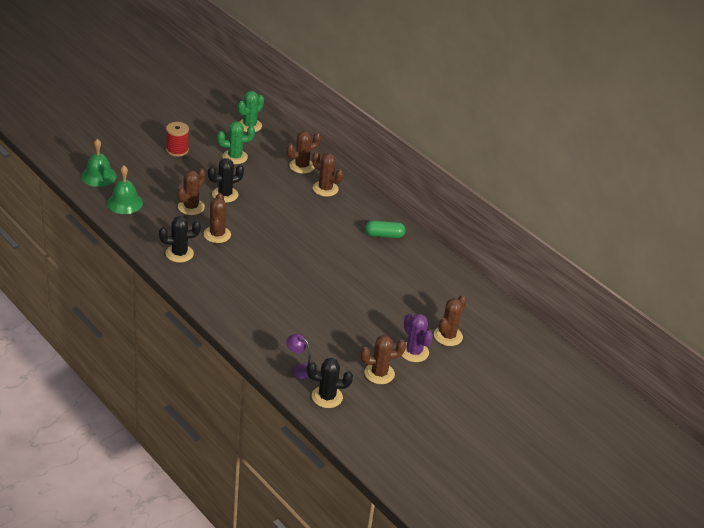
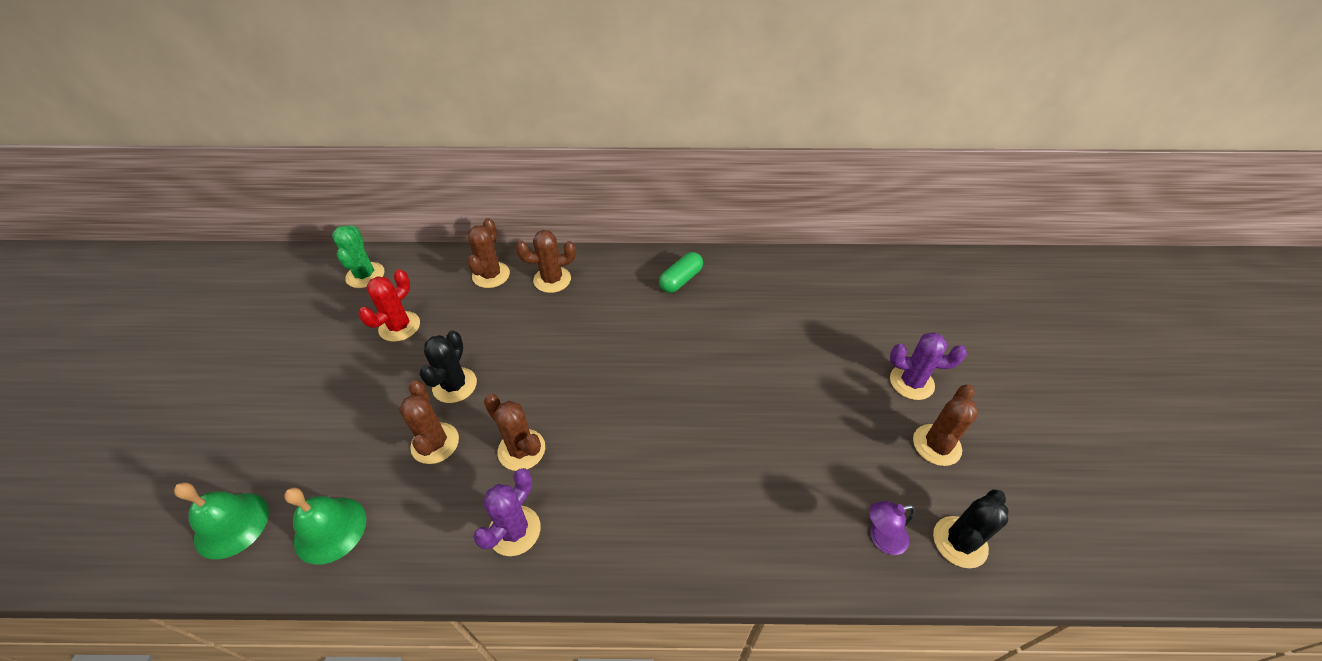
camera: 45 degrees left, 10 degrees up
(177, 150) = (310, 380): red spool -> none
(179, 253) = (514, 530): black cactus -> purple cactus
(235, 157) = (399, 326): green cactus -> red cactus
(448, 336) = (899, 333): brown cactus -> none

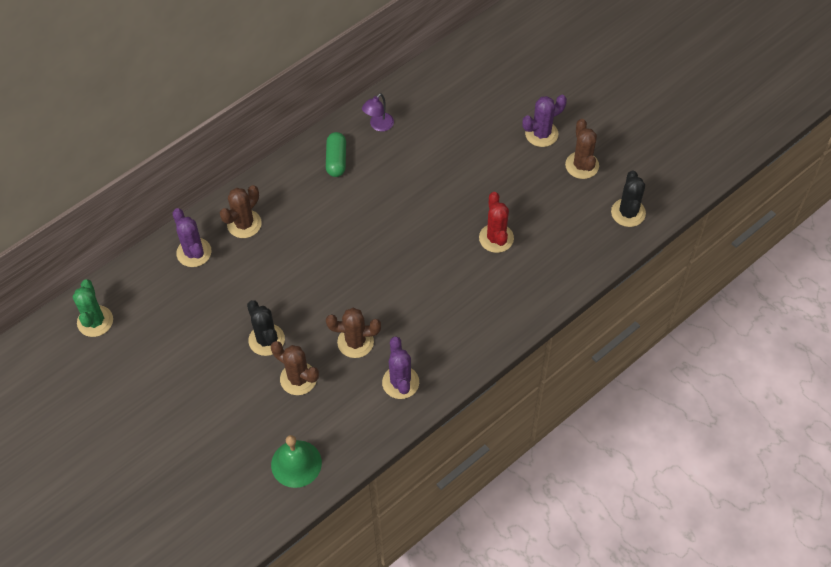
camera: 40 degrees left, 10 degrees up
(231, 525) = (234, 508): green bell -> none
(365, 275) = (95, 321): green cactus -> green cactus turned 45 degrees clockwise
(399, 326) = (176, 334): red cactus -> red cactus (496, 238)
(491, 275) = (194, 252): brown cactus -> purple cactus
(881, 538) = (590, 240): purple lamp -> purple lamp (378, 125)

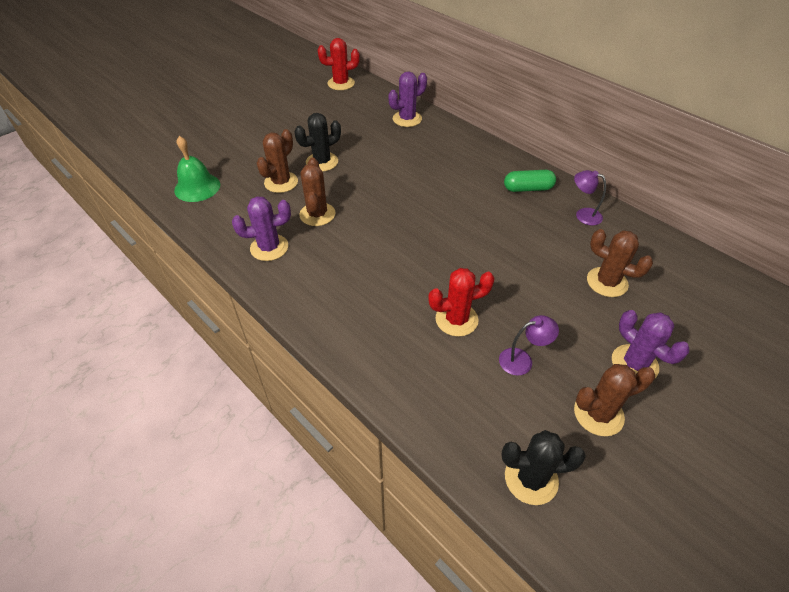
camera: 85 degrees right, 10 degrees down
(95, 321) = (341, 83): green cactus -> red cactus
(244, 224) = (440, 141): brown cactus -> brown cactus (607, 282)
(536, 201) = (522, 360): none -> purple lamp

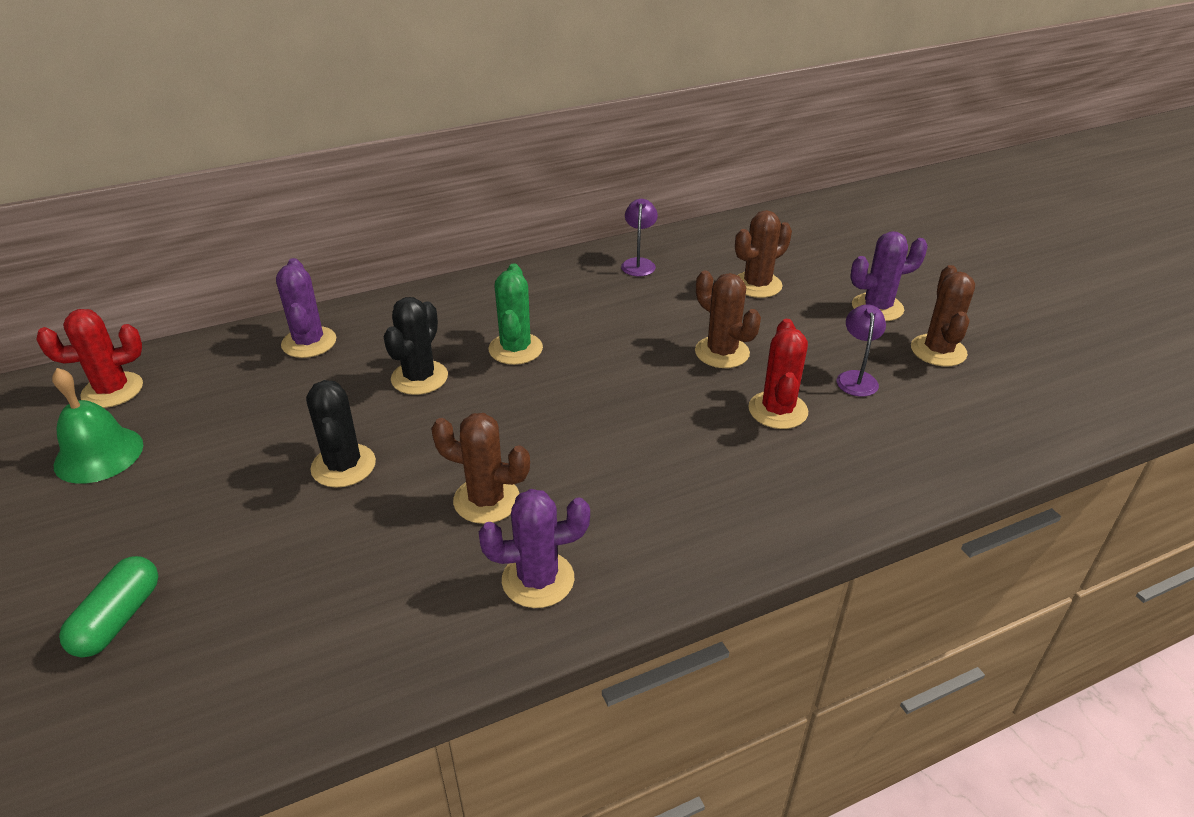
camera: 70 degrees left, 10 degrees down
(197, 187) = (273, 673): green bell -> green bell (99, 454)
(269, 248) = (538, 579): purple cactus -> purple cactus turned 75 degrees clockwise
(281, 182) = (361, 532): brown cactus -> brown cactus (722, 352)
(341, 83) = (112, 390): red cactus -> red cactus turned 60 degrees clockwise
(447, 188) = (515, 349): none -> green cactus
(528, 189) = (564, 285): green capsule -> green capsule (118, 619)
(531, 478) = (1015, 420): black cactus -> black cactus (419, 378)
(583, 214) = (638, 263): purple lamp -> purple lamp turned 135 degrees clockwise

